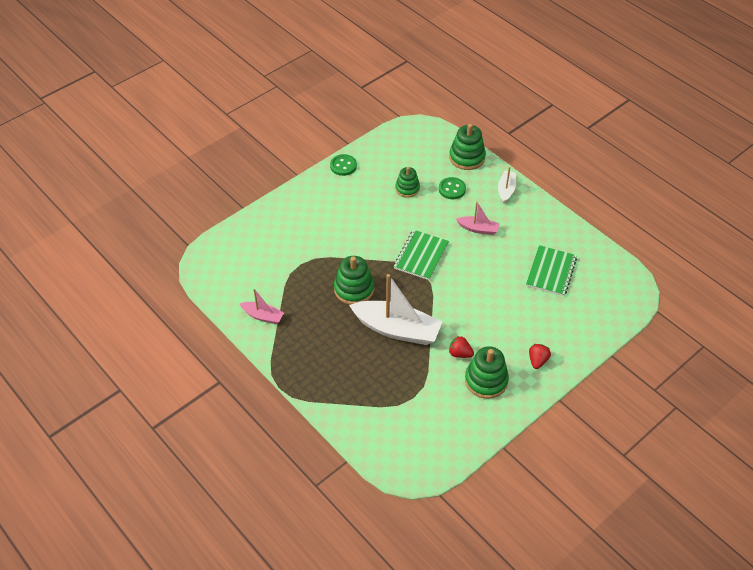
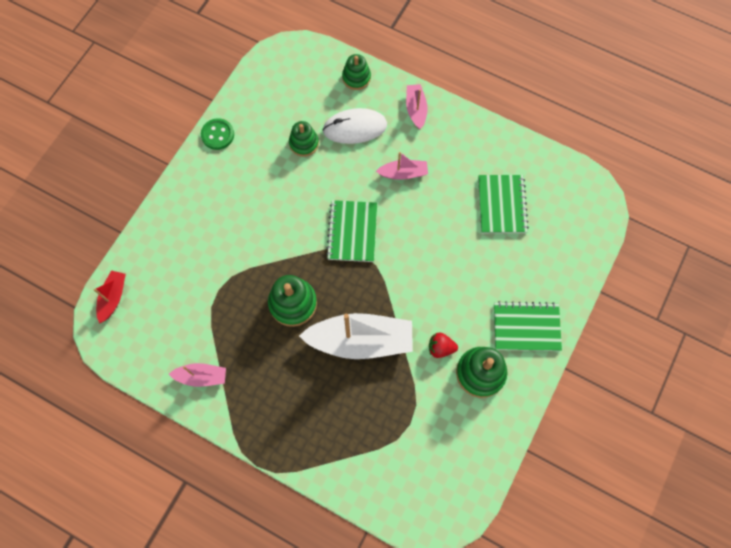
camera: 20 degrees left, 20 degrees up
(219, 246) = (113, 298): none -> red boat
(452, 189) = (355, 128): green button -> white mouse
(467, 157) = (356, 77): green stacking toy -> green stacking toy, size x0.66
(506, 190) = (416, 109): white boat -> pink boat
(537, 361) = (526, 327): red strawberry -> green notebook

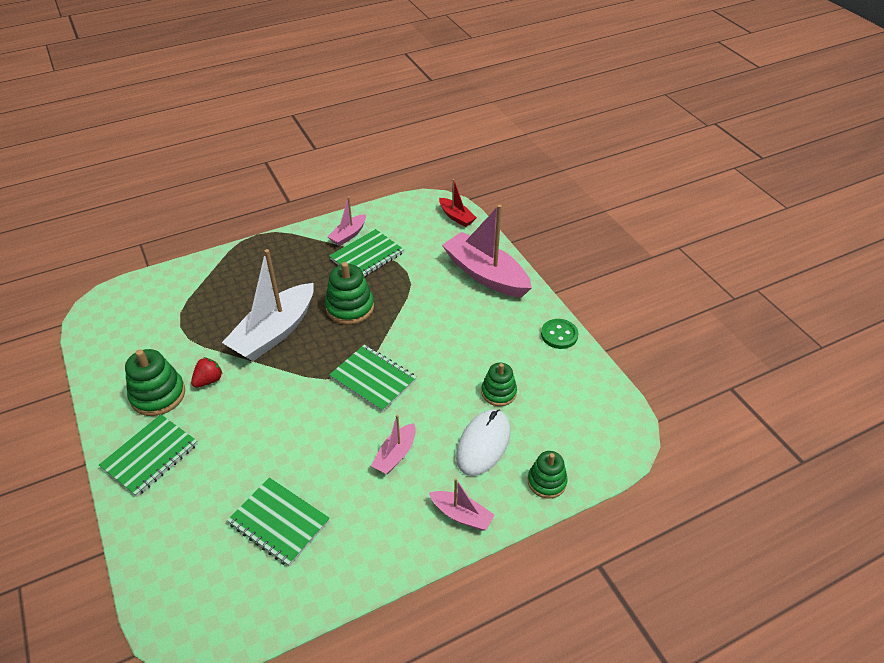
camera: 125 degrees right, 25 degrees down
(181, 225) = (485, 274): none -> pink boat
(220, 337) = (367, 256): none -> green notebook

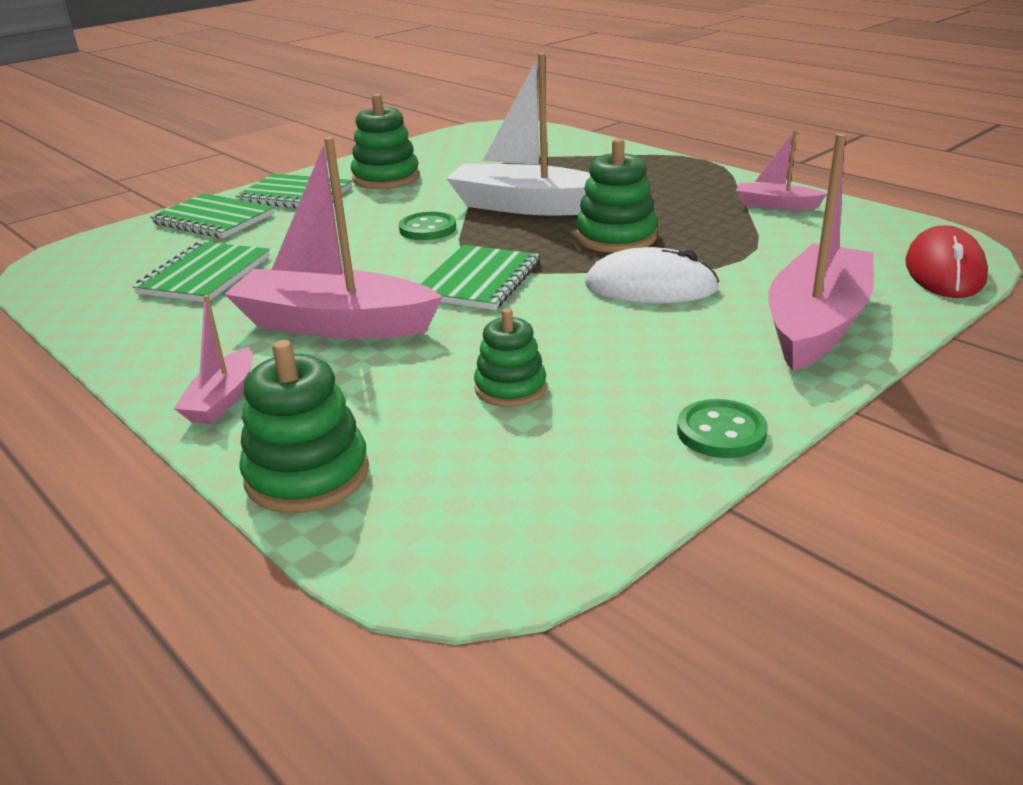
camera: 75 degrees right, 15 degrees down
(208, 380) = (421, 194): red strawberry -> none
(278, 388) = (427, 229): none -> green button
(367, 256) = (743, 225): green notebook -> green notebook (214, 219)
(395, 455) = (334, 324): pink boat -> pink boat, size x1.99
(456, 217) = (944, 270): red boat -> red mouse
(483, 444) = (380, 393): white mouse -> white mouse (650, 287)
(546, 481) = (307, 475): green stacking toy -> green stacking toy, size x1.51

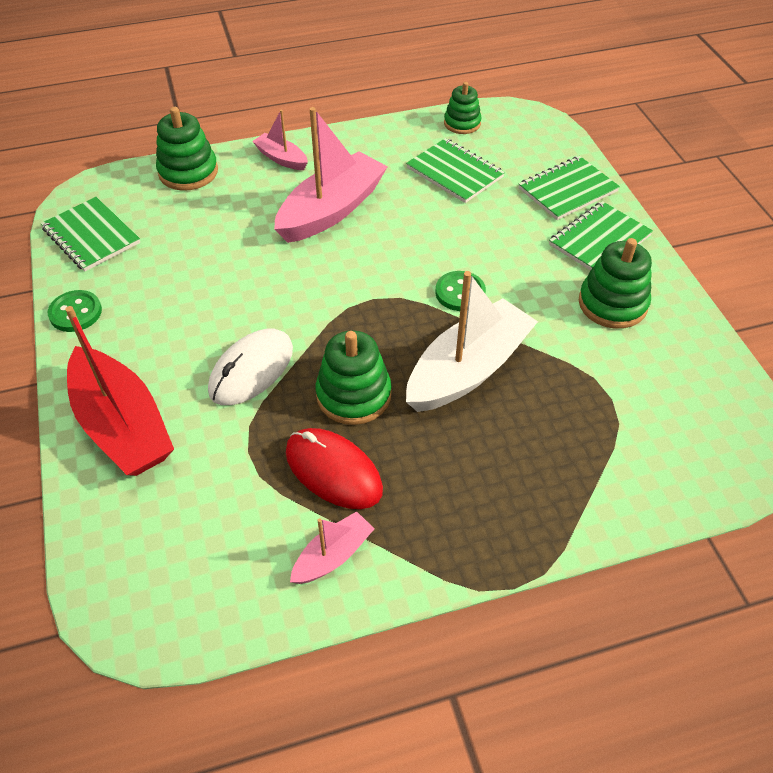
camera: 115 degrees right, 20 degrees up
(478, 280) = (339, 288): green notebook -> green notebook (91, 236)
(510, 388) = (193, 254): green stacking toy -> green stacking toy (462, 123)
(816, 324) = (122, 425): pink boat -> red boat
(944, 270) = (109, 573): red mouse -> red mouse (333, 471)

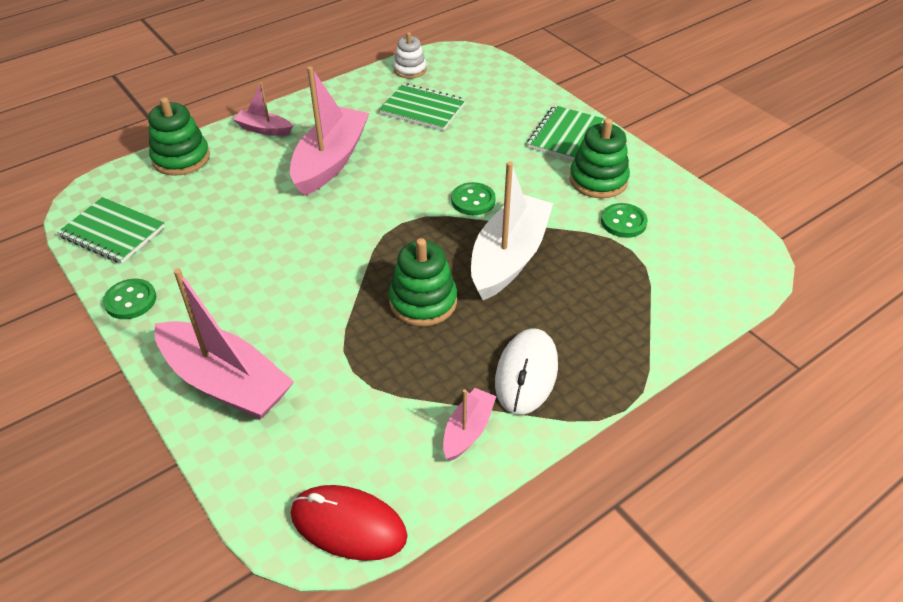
camera: 20 degrees left, 5 degrees down
(122, 425) = (226, 382): red boat -> pink boat
(251, 370) = (323, 305): white mouse -> white mouse (526, 373)
(333, 471) = (435, 365): red mouse -> red mouse (348, 525)
(462, 123) = (410, 70): green stacking toy -> white stacking toy
(568, 190) = (522, 103): green notebook -> none
(618, 362) = (623, 222): none -> green button

